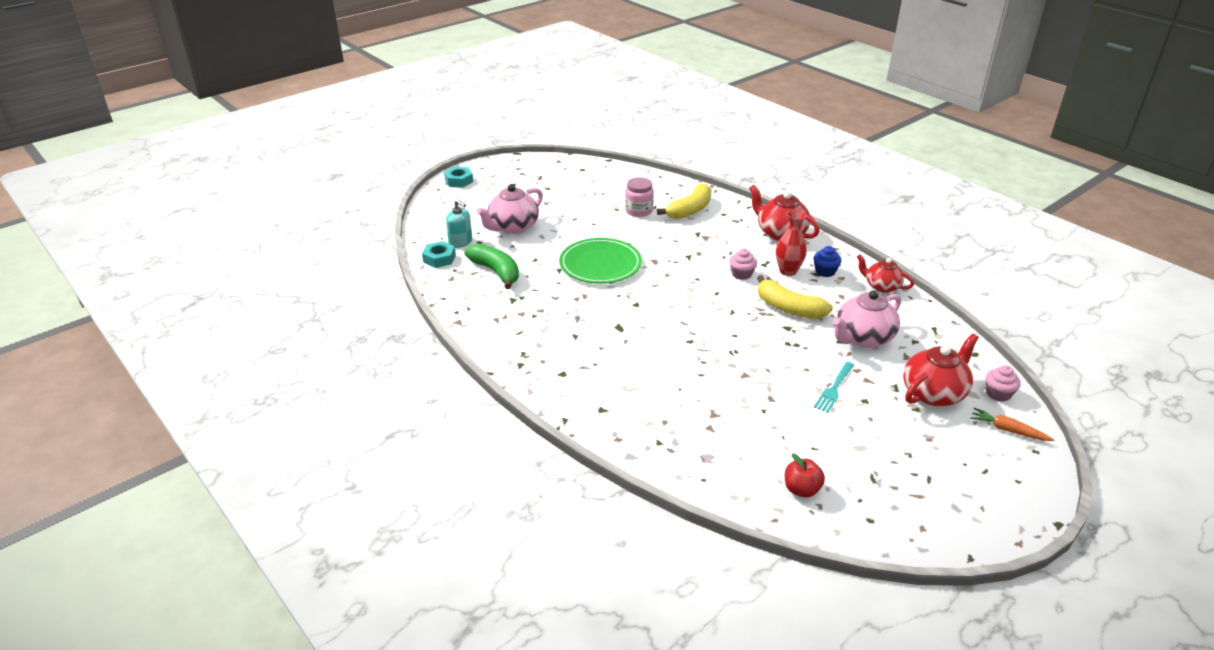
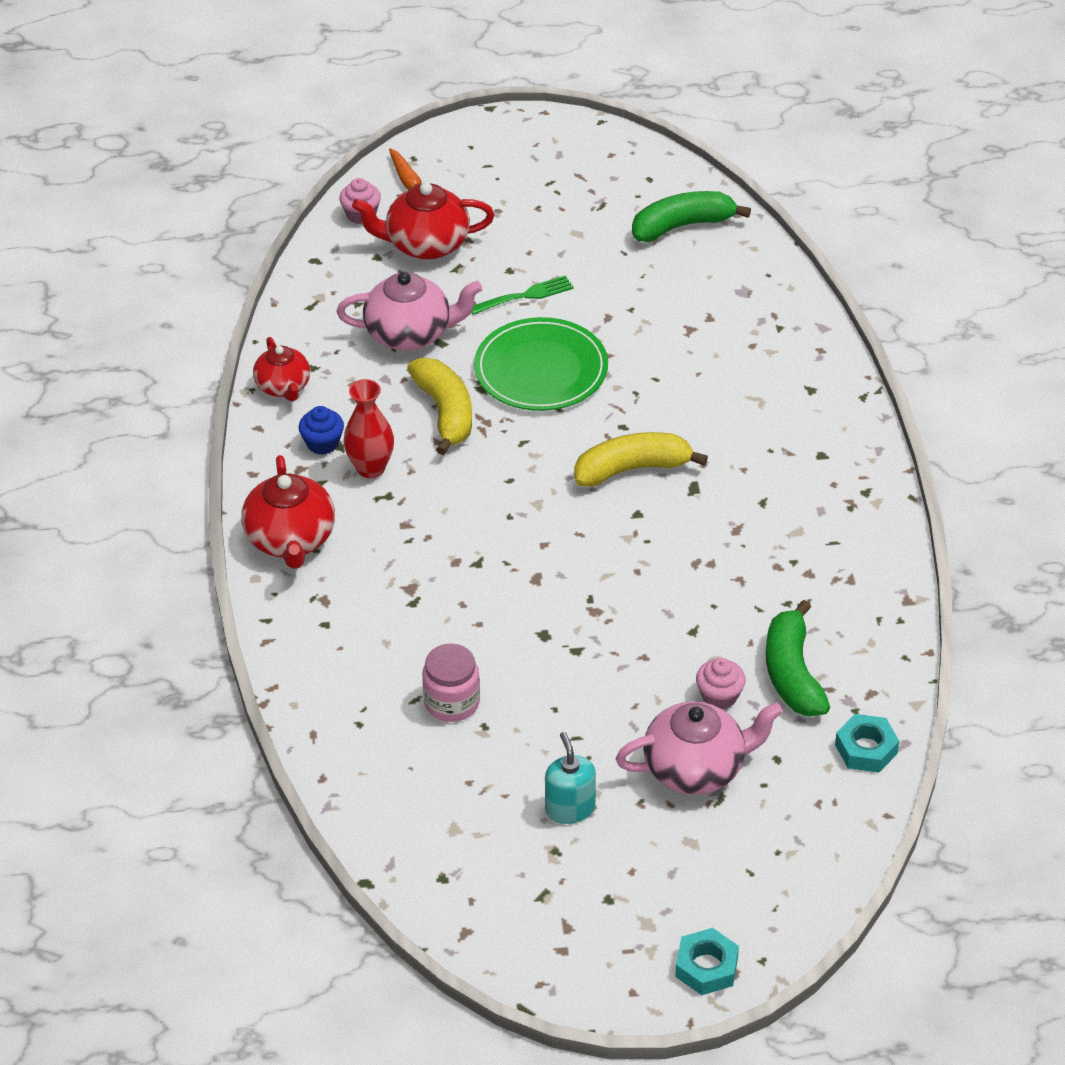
camera: 145 degrees left, 10 degrees up
(460, 242) = (808, 774): turquoise soap dispenser -> turquoise soap dispenser (570, 808)
(600, 264) = (622, 611): green plate -> green plate (541, 369)
(690, 210) = (368, 660): yellow banana -> yellow banana (632, 469)
(741, 274) = (440, 494): pink cupcake -> pink cupcake (719, 696)
(801, 490) = (682, 225): red apple -> green banana
(834, 389) = (525, 295): turquoise fork -> green fork

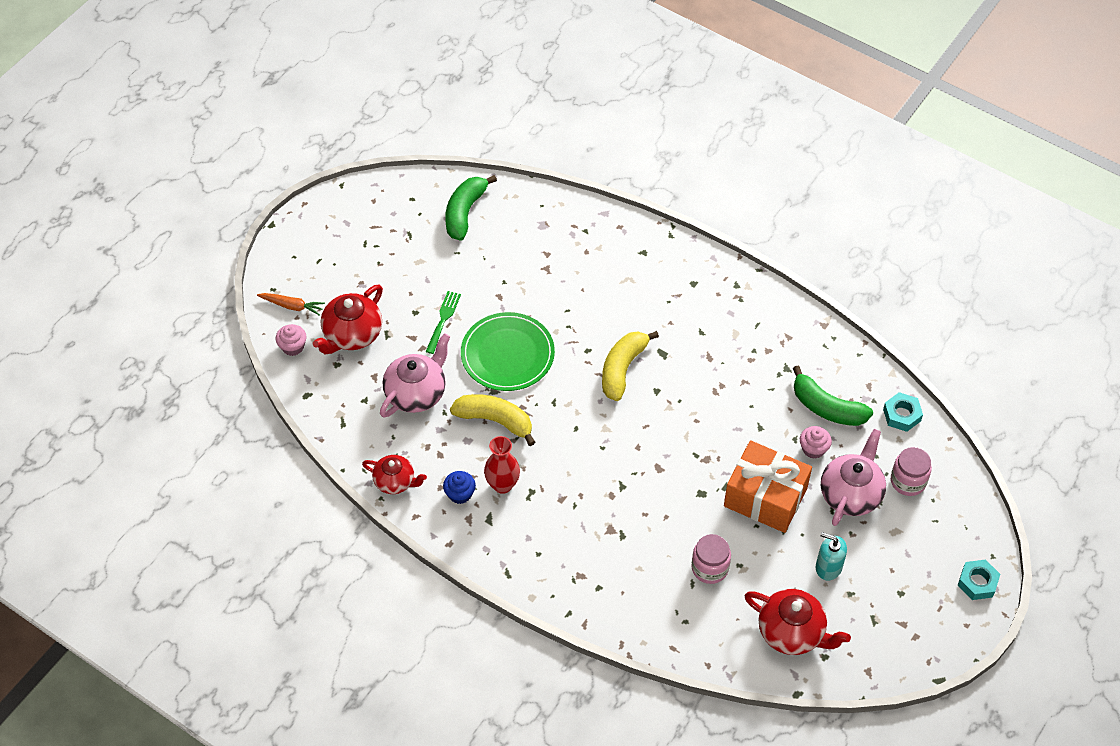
camera: 50 degrees left, 10 degrees up
(291, 540) = (519, 560): red teapot -> red teapot (792, 632)
(602, 693) = (765, 497): none -> orange gift
(776, 812) = (908, 481): none -> pink jar

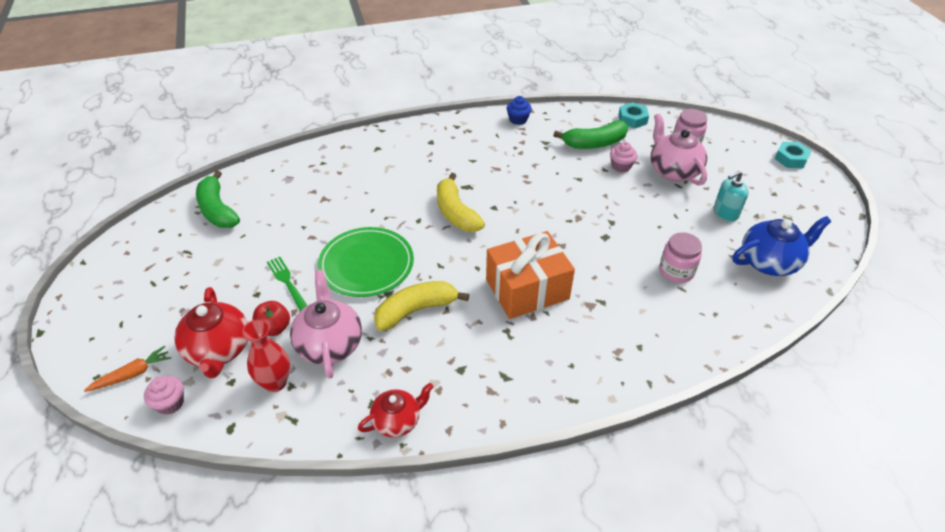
camera: 50 degrees left, 10 degrees down
(398, 349) = (274, 328): none -> red apple
(460, 494) = (460, 380): blue cupcake -> blue cupcake (518, 119)
(502, 485) = (481, 345): red vase -> red vase (275, 382)
(765, 497) = (639, 208): orange gift -> orange gift (527, 289)
(792, 632) = (770, 262): red teapot -> blue teapot

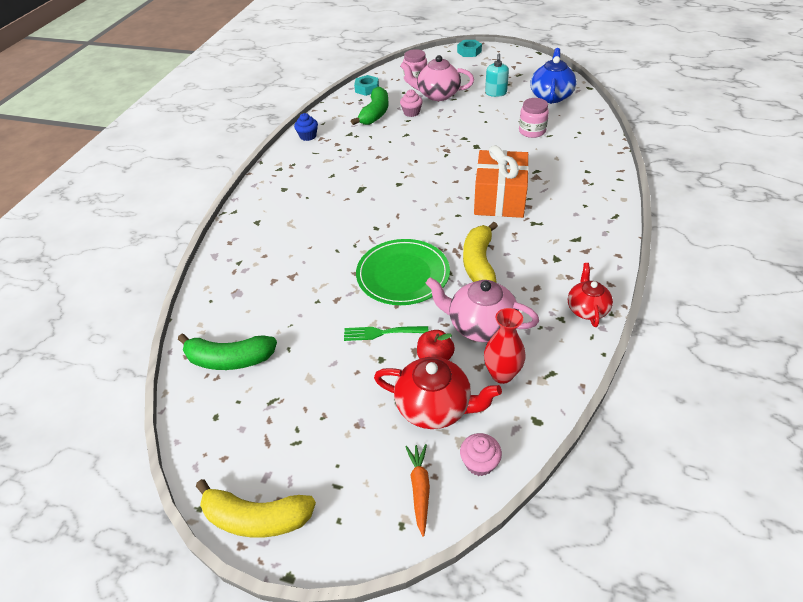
camera: 55 degrees left, 0 degrees up
(456, 213) = (386, 205): yellow banana -> yellow banana (256, 518)

